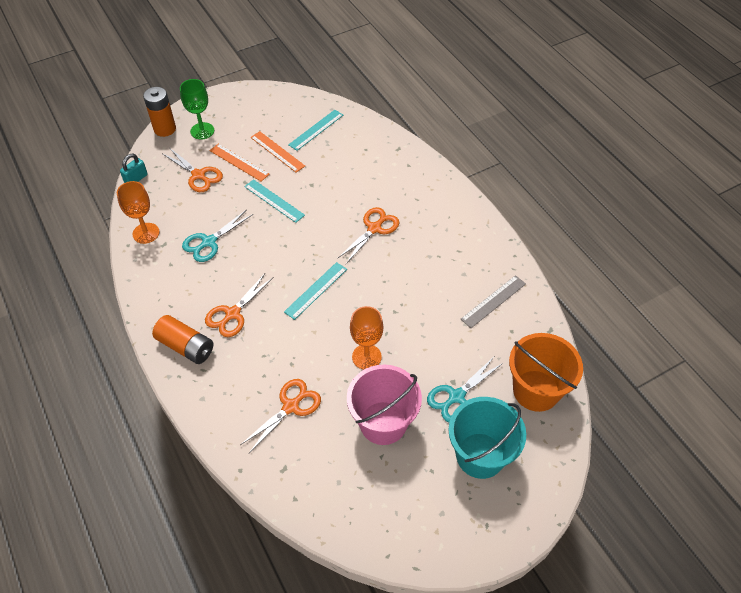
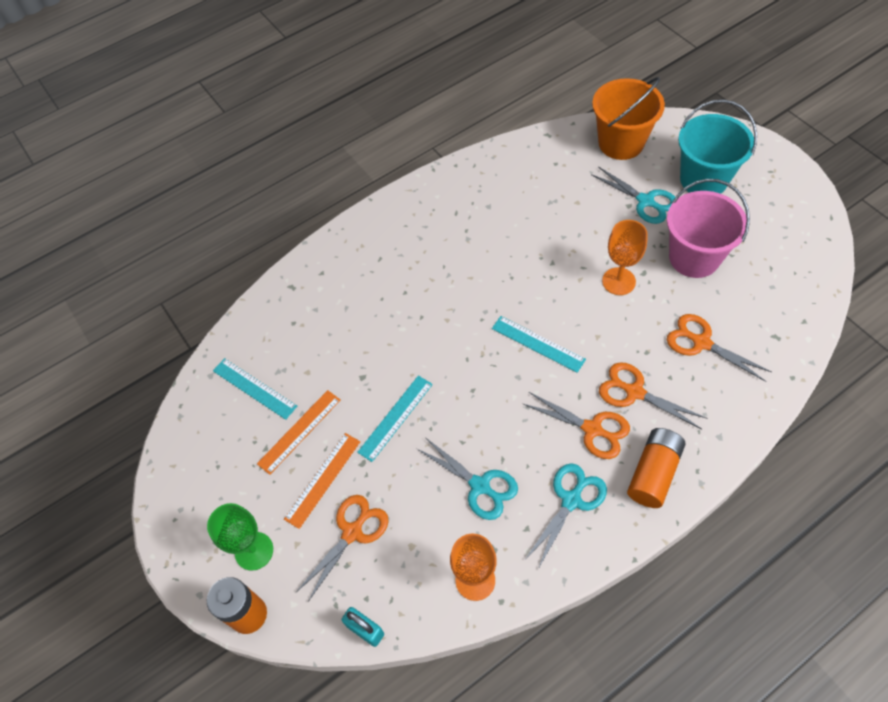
camera: 90 degrees left, 5 degrees up
(182, 292) = (571, 500): none -> turquoise scissors
(374, 228) = (432, 296): orange scissors -> orange scissors (634, 392)
(493, 301) = (521, 179): grey ruler -> none

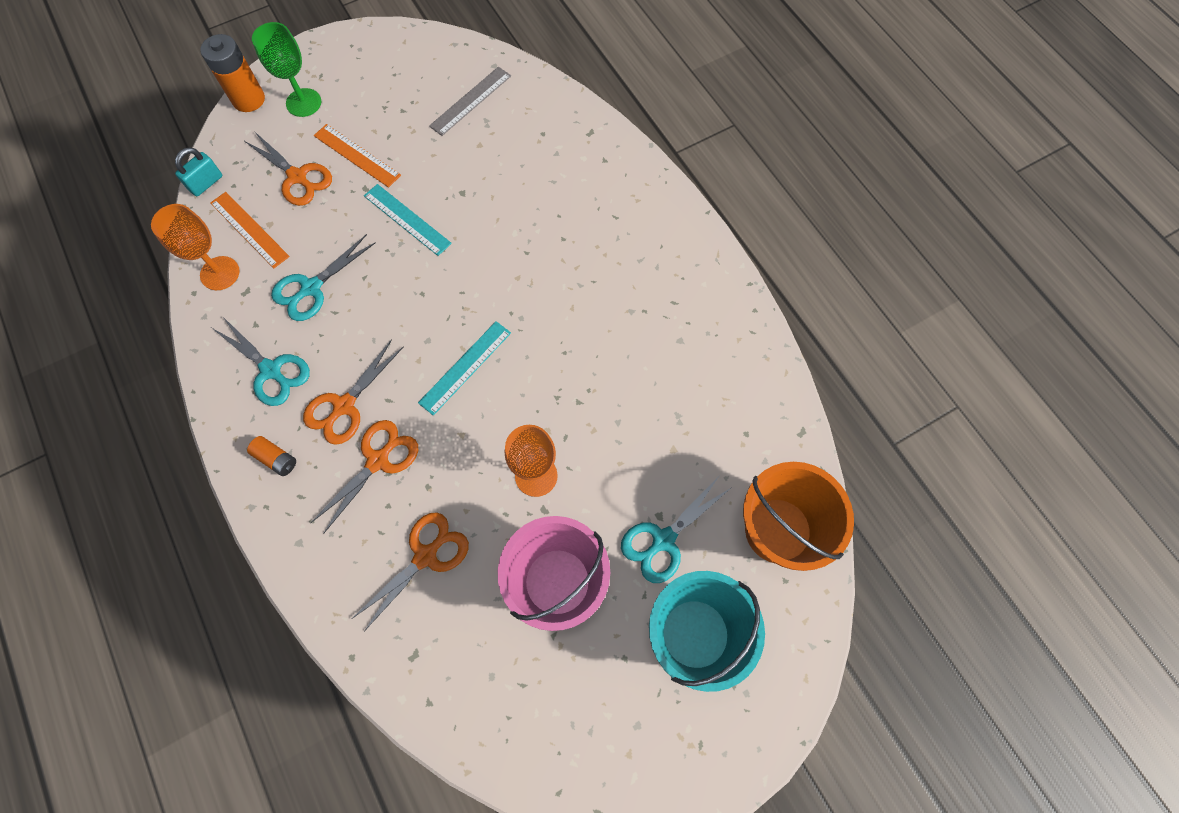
camera: 90 degrees right, 10 degrees up
(254, 388) = (470, 101): turquoise ruler -> grey ruler
(299, 431) = (413, 137): orange ruler -> orange ruler (249, 229)
(653, 473) = (276, 459): orange battery -> orange battery, size x0.54

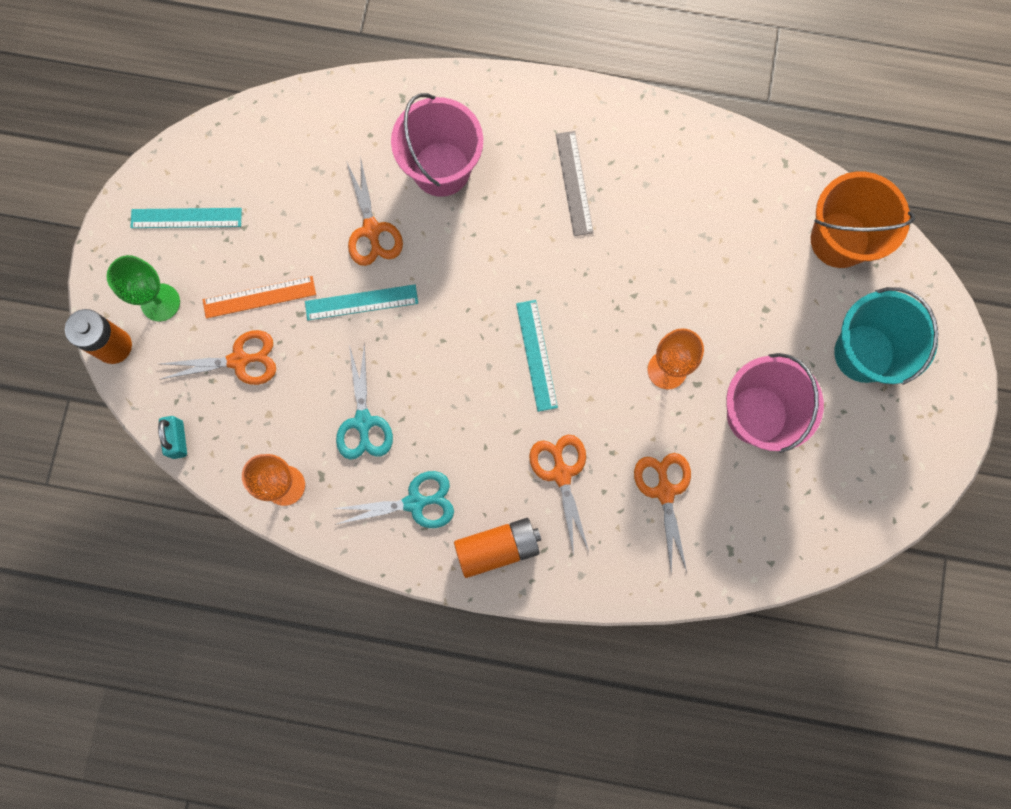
camera: 50 degrees left, 10 degrees up
(249, 229) = (260, 434): orange ruler -> none
(276, 459) = (497, 548): orange battery -> orange battery, size x1.85
(344, 406) = (494, 467): orange scissors -> orange scissors (371, 230)
(380, 74) = (186, 218): none -> turquoise ruler
(470, 101) = (284, 165): grey ruler -> grey ruler (574, 183)
(558, 195) = (441, 169): none -> pink bucket
(663, 540) = (785, 320): turquoise scissors -> none

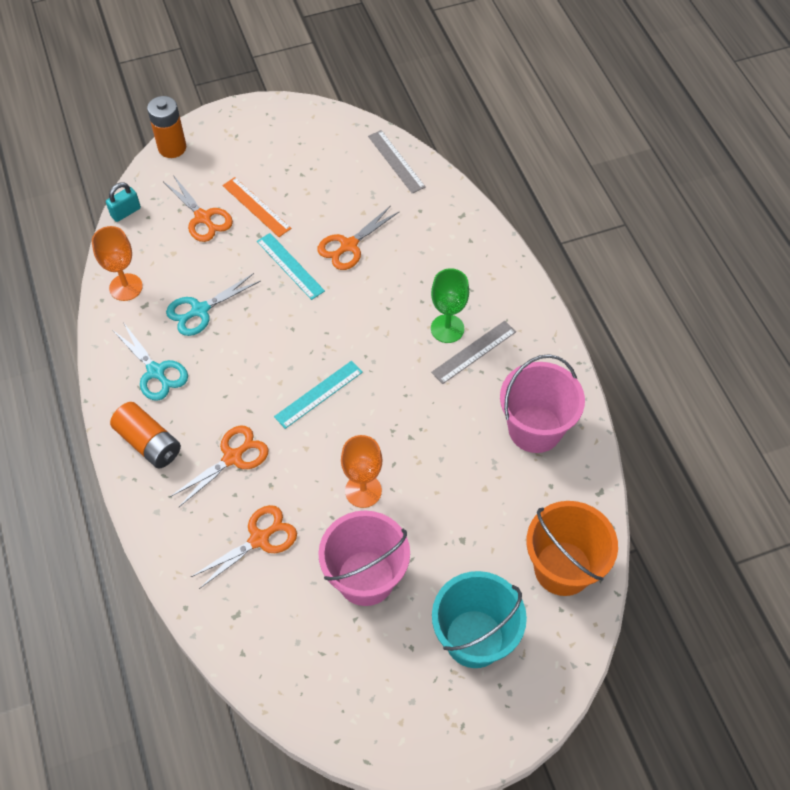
camera: 60 degrees right, 20 degrees down
(160, 302) = (218, 156): green goblet -> green goblet (447, 328)
(186, 218) = (287, 141): turquoise ruler -> none
(289, 121) = (396, 161): none -> grey ruler
(441, 169) = (424, 264): pink bucket -> pink bucket (535, 429)

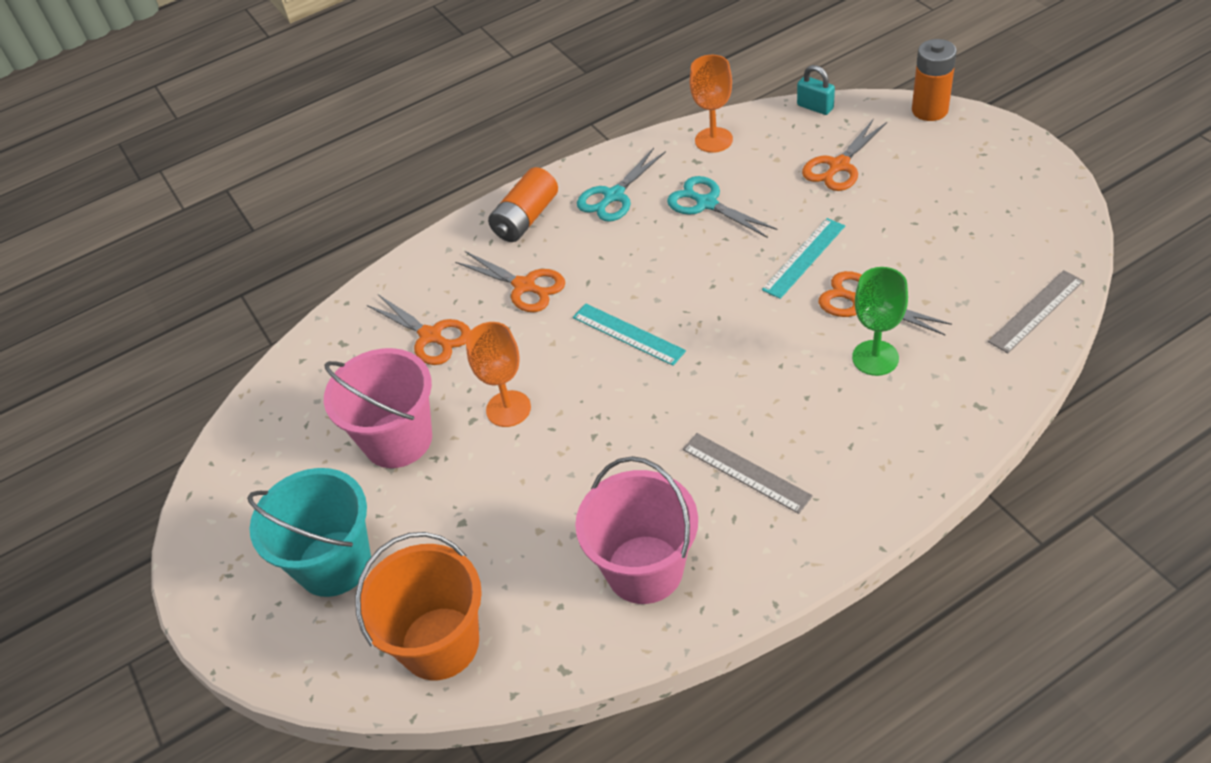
camera: 85 degrees right, 10 degrees down
(256, 207) = (879, 203): orange ruler -> none
(447, 328) = (773, 434): green goblet -> green goblet (875, 358)

